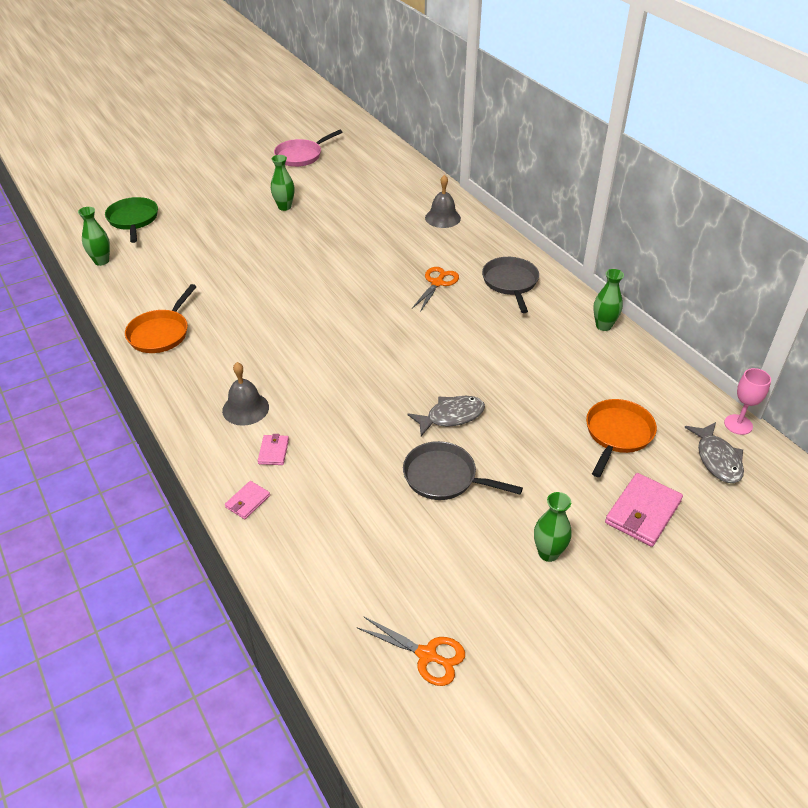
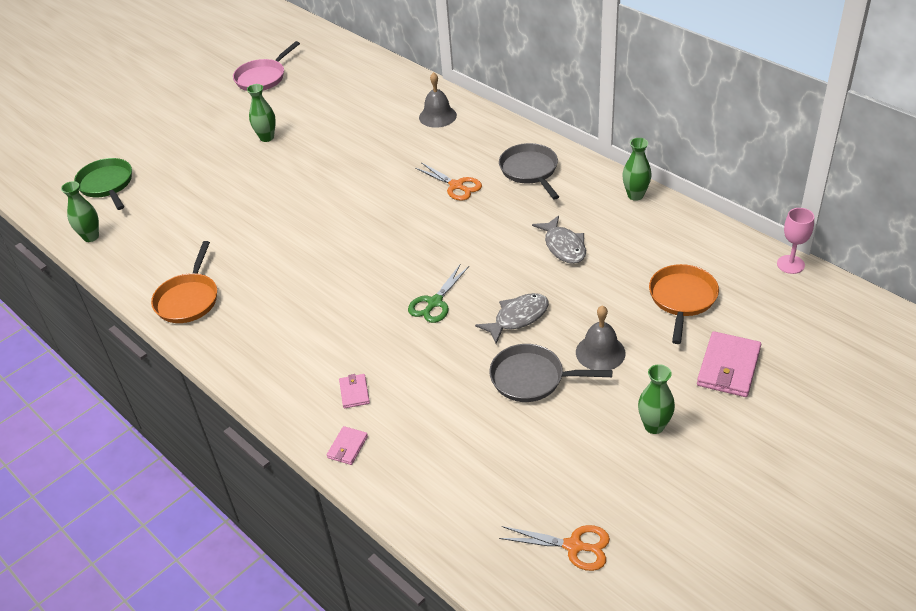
camera: 10 degrees left, 0 degrees up
(245, 408) = (309, 356): grey bell -> grey bell (600, 352)
(378, 385) = (434, 303): none -> green scissors
(437, 283) = (456, 186): orange scissors -> orange scissors turned 120 degrees clockwise
(717, 459) = (781, 302): grey fish -> grey fish (563, 246)

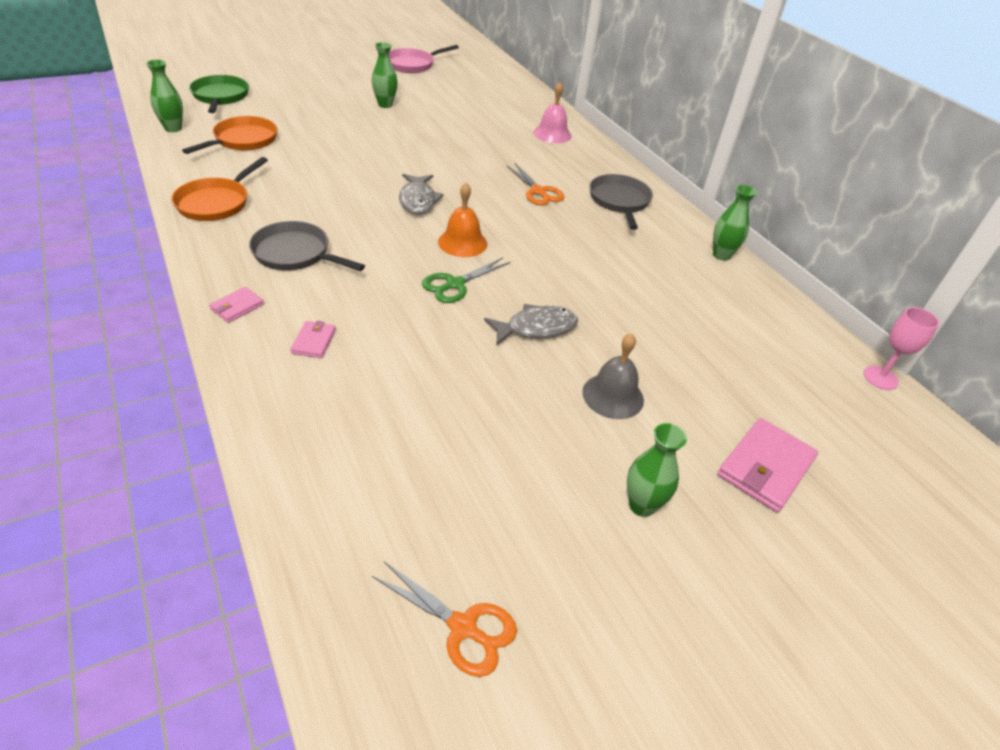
camera: 10 degrees right, 0 degrees up
(347, 447) = (266, 395): pink wallet -> pink wallet (237, 307)
(419, 261) = (462, 242): none -> orange bell
(437, 116) = (552, 134): grey bell -> pink bell
(532, 378) = (519, 396): grey pan -> grey pan (296, 254)
(563, 246) = (621, 277): grey fish -> grey fish (418, 200)
(682, 299) = (735, 372): orange pan -> orange pan (243, 140)

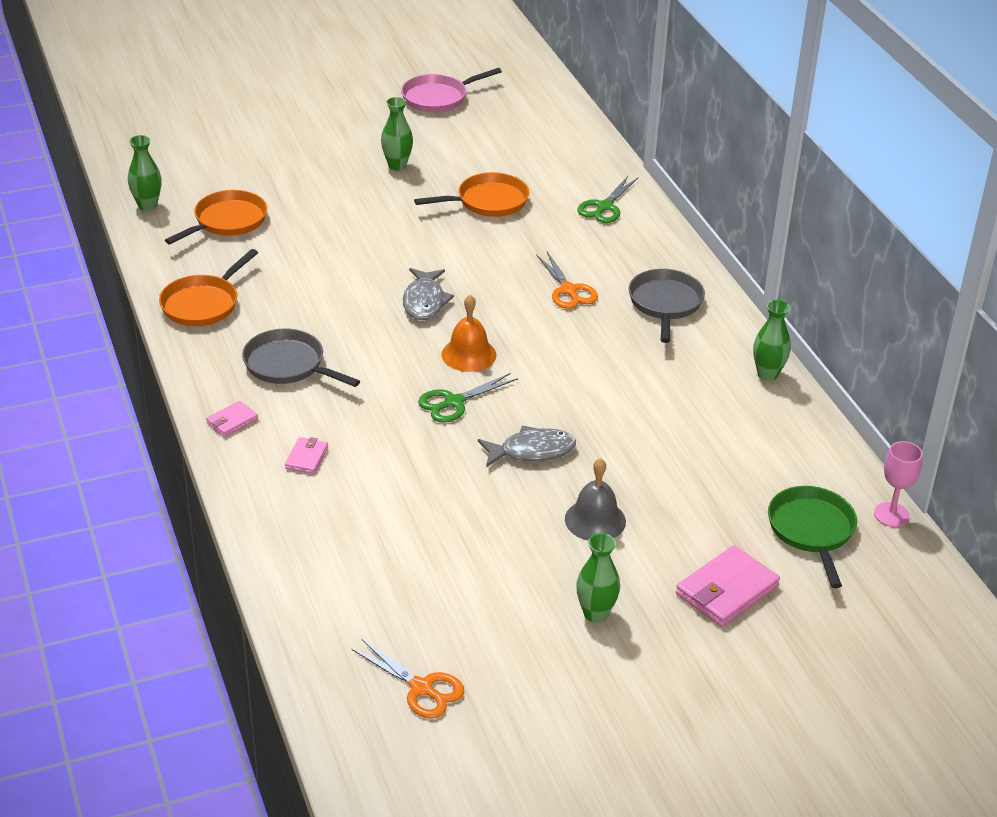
camera: 10 degrees right, 5 degrees down
(220, 97) = (197, 157): green pan -> green pan (812, 531)
(460, 129) = (488, 201): none -> orange pan
(552, 134) = (604, 207): pink bell -> green scissors

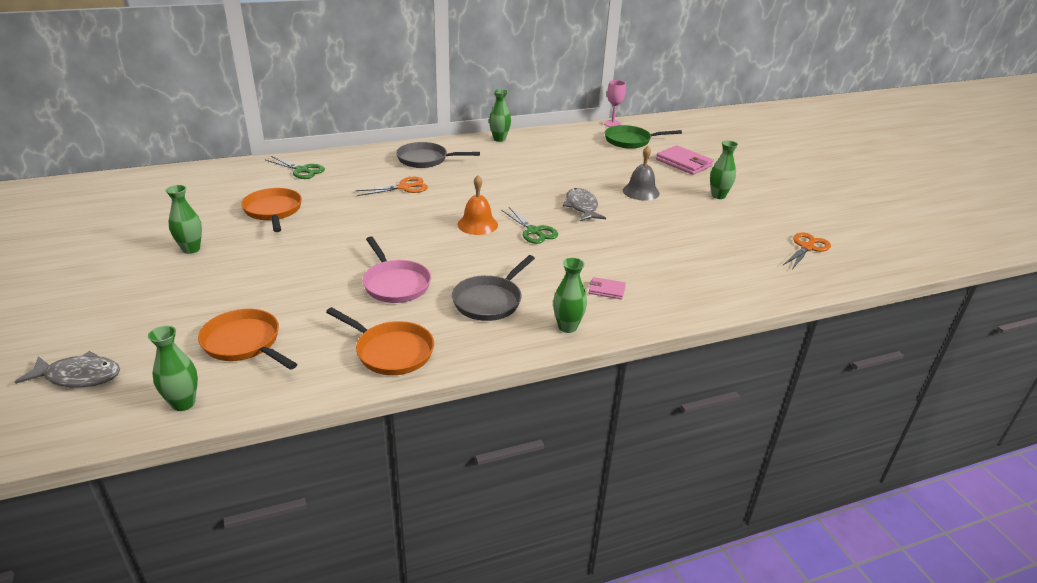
camera: 90 degrees left, 5 degrees down
(232, 421) = (567, 327): pink wallet -> green vase
(424, 301) = (408, 240): grey fish -> grey fish (79, 376)
(438, 98) = (81, 228): pink pan -> pink pan (395, 284)

